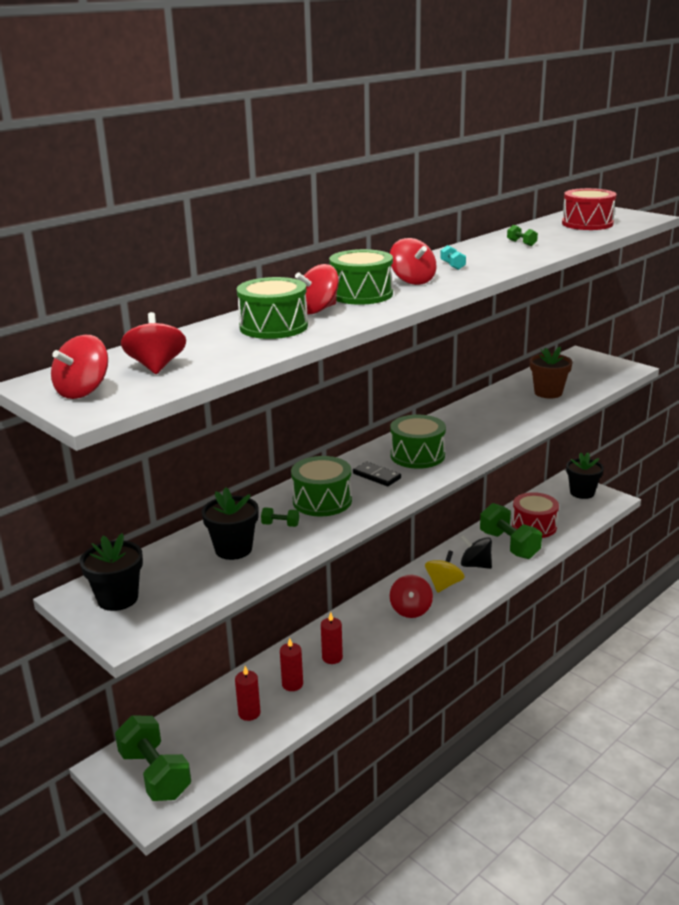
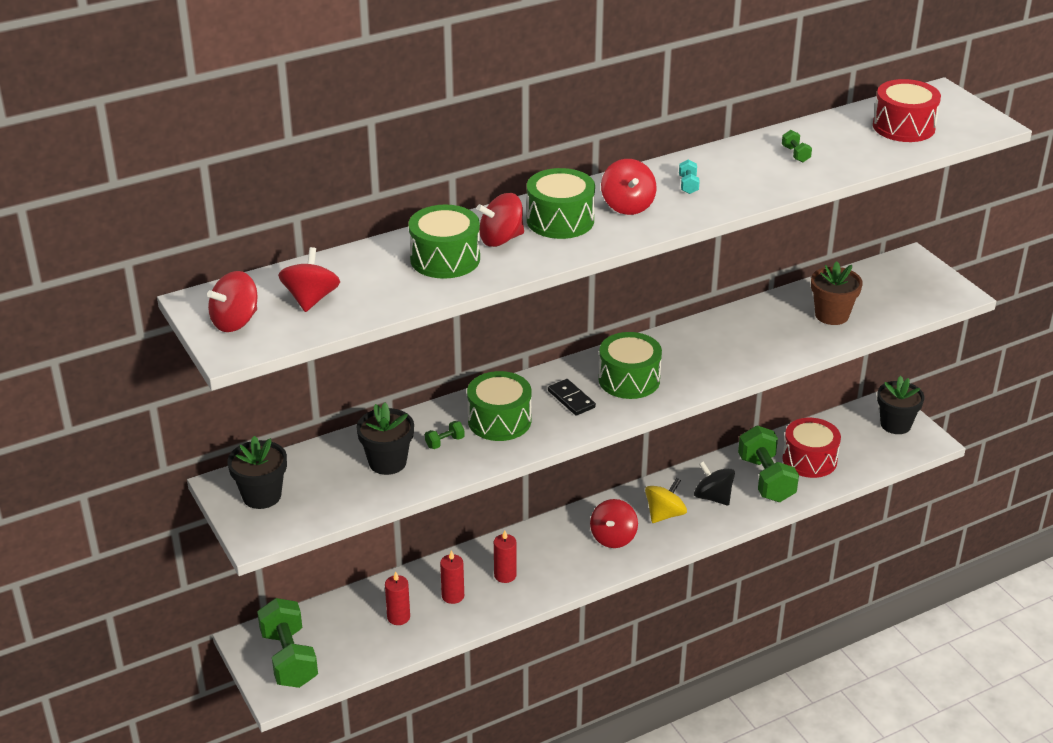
camera: 15 degrees right, 10 degrees up
(280, 525) = (445, 442): green dumbbell -> green dumbbell turned 60 degrees counterclockwise

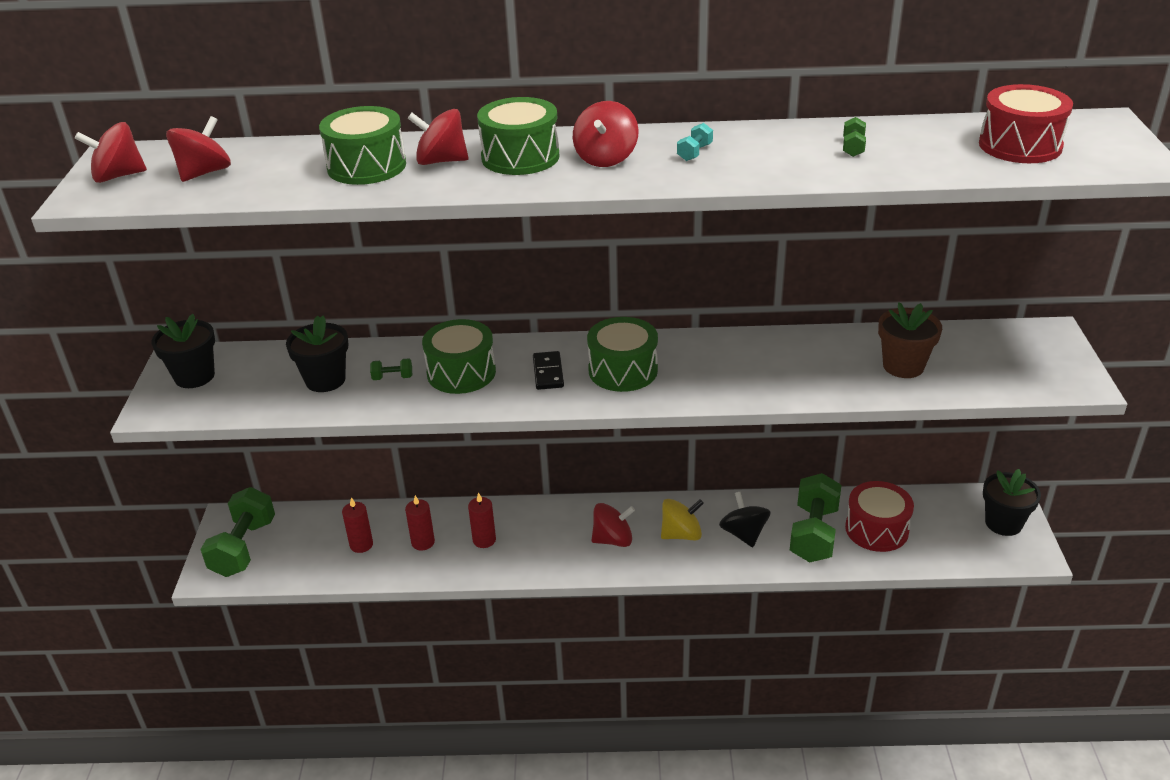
camera: 30 degrees right, 0 degrees up
(613, 537) = (613, 539): red spinning top -> red spinning top turned 150 degrees counterclockwise

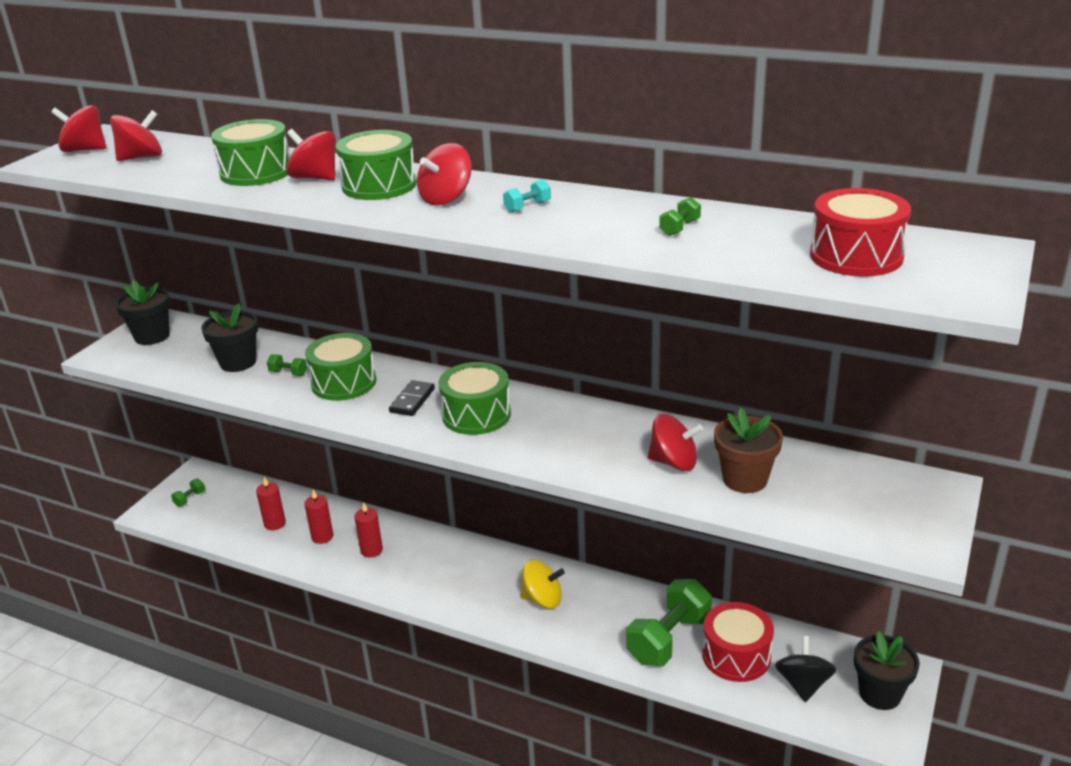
camera: 25 degrees right, 5 degrees down
(244, 548) = (190, 499): green dumbbell -> green dumbbell, size x0.40
(613, 539) = (478, 584): red spinning top -> red spinning top (674, 462)
(743, 534) = (601, 617): black spinning top -> black spinning top (803, 684)

